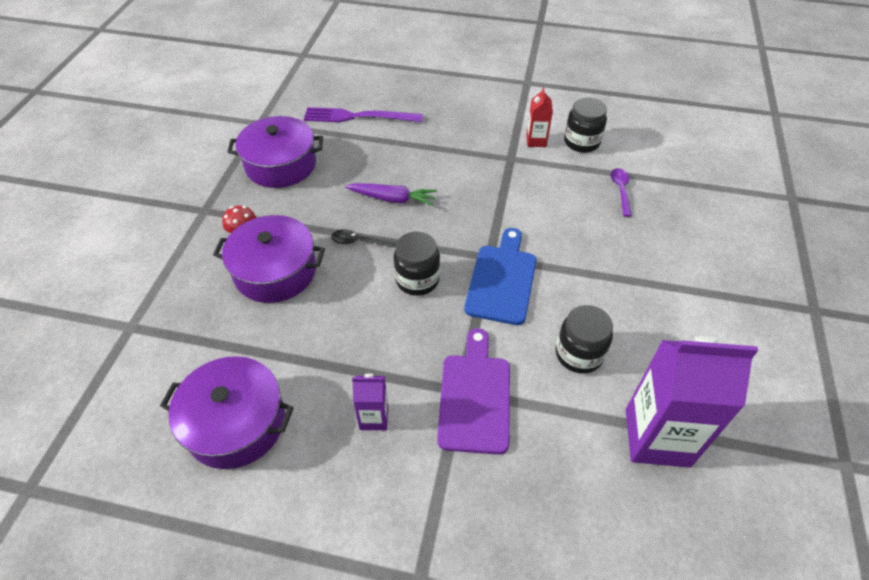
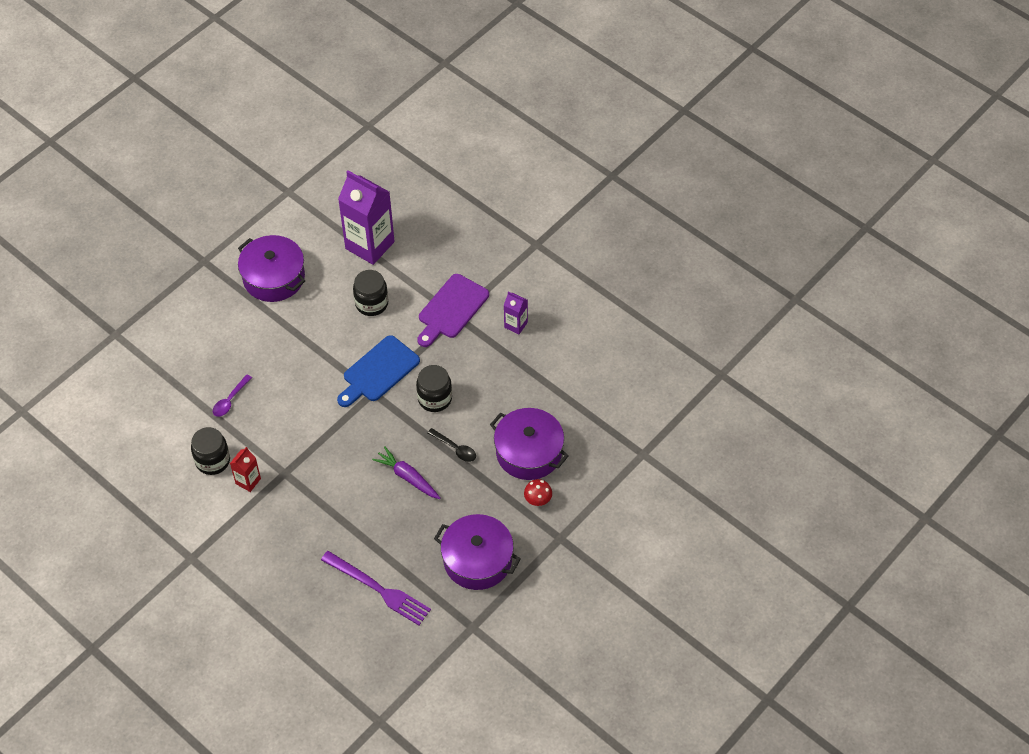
camera: 150 degrees left, 5 degrees up
(236, 423) = (595, 358): purple pot -> purple pot (274, 277)

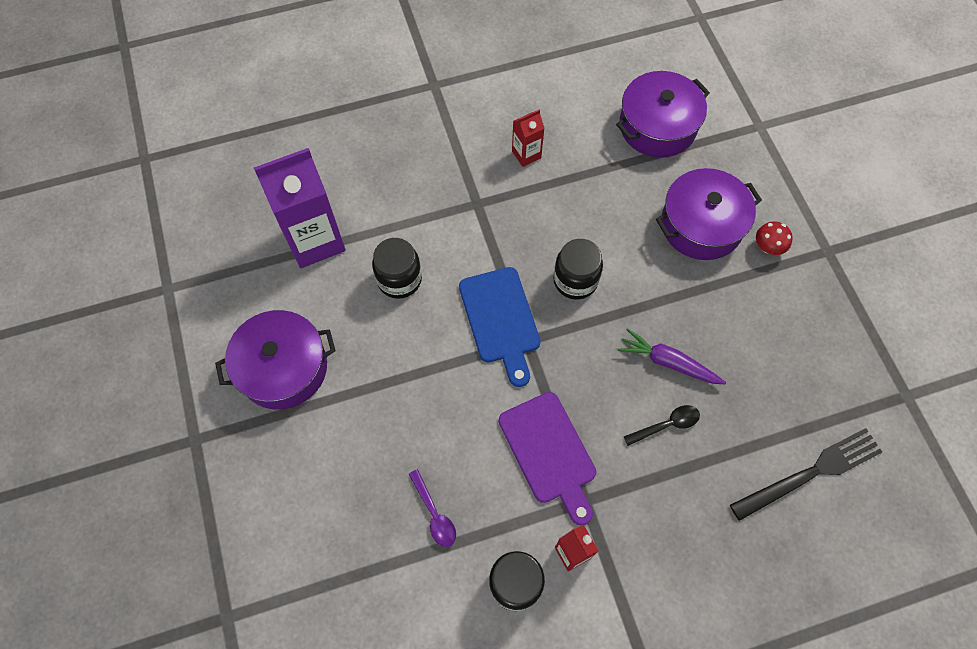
camera: 60 degrees left, 10 degrees up
(378, 589) = (809, 473): purple fork -> black fork
(408, 477) = (668, 362): purple carrot -> purple carrot turned 45 degrees clockwise
(451, 309) = (463, 203): purple cutting board -> purple cutting board (549, 452)
(455, 448) = (655, 293): black spoon -> black spoon (666, 425)
(477, 560) = (819, 345): purple pot -> purple pot (657, 126)
(516, 325) = (526, 154): purple carton -> red carton

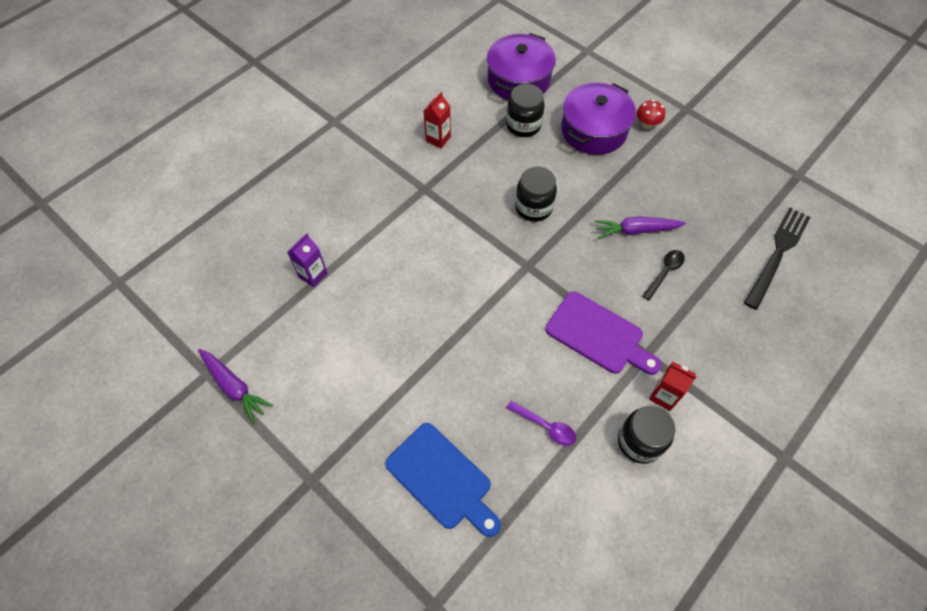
camera: 30 degrees left, 5 degrees down
(182, 314) = (234, 387): none -> purple carrot
(283, 368) = (351, 383): purple pot -> none
(315, 240) = (313, 275): purple carton -> purple carton, size x0.48
(399, 279) = (401, 270): black jar -> black jar (523, 125)
(500, 319) = (498, 261): blue cutting board -> blue cutting board (442, 478)

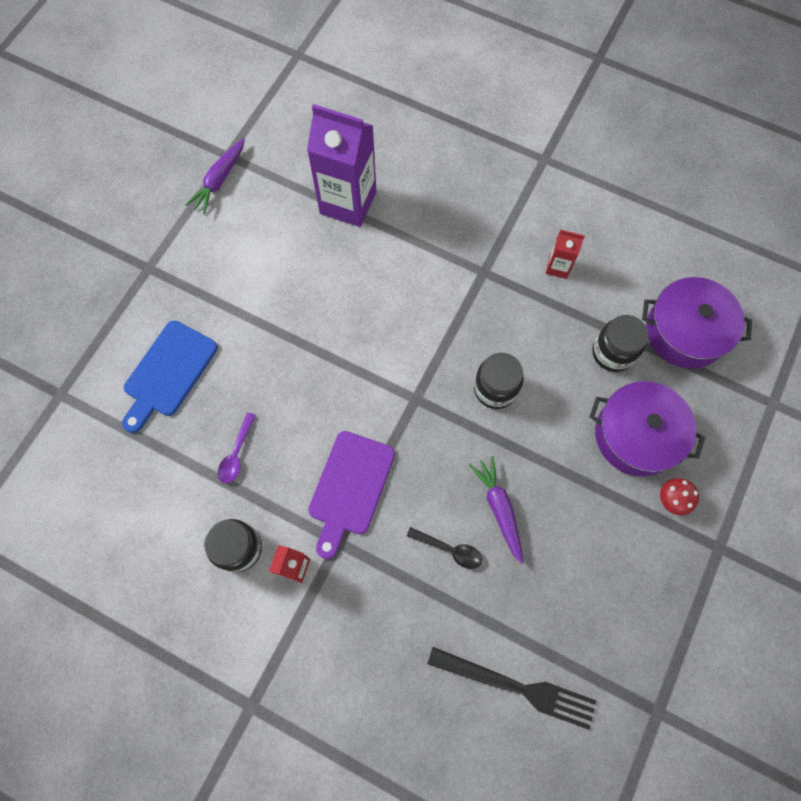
camera: 75 degrees right, 10 degrees up
(313, 275) = (348, 203): purple carton -> purple carton, size x2.10

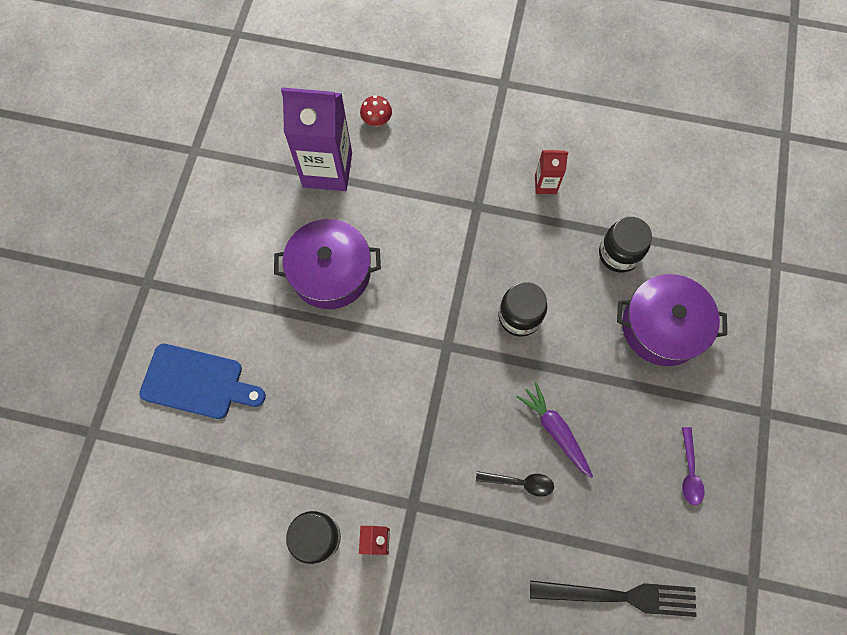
camera: 15 degrees left, 0 degrees up
(168, 372) = (197, 382): blue cutting board -> blue cutting board turned 90 degrees counterclockwise
(219, 180) = (193, 177): purple carrot -> none
(236, 453) = (288, 444): purple spoon -> purple spoon (689, 471)
(350, 487) = (408, 448): purple cutting board -> none
(672, 499) = (711, 379): red mushroom -> red mushroom (377, 120)
(685, 331) = (679, 217): purple pot -> purple pot (331, 272)

